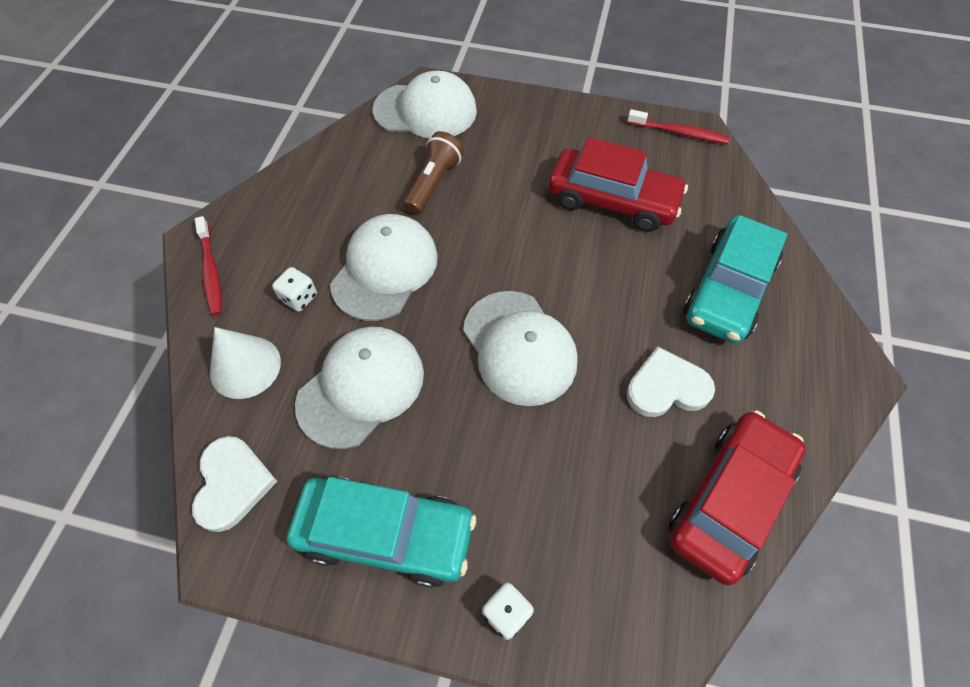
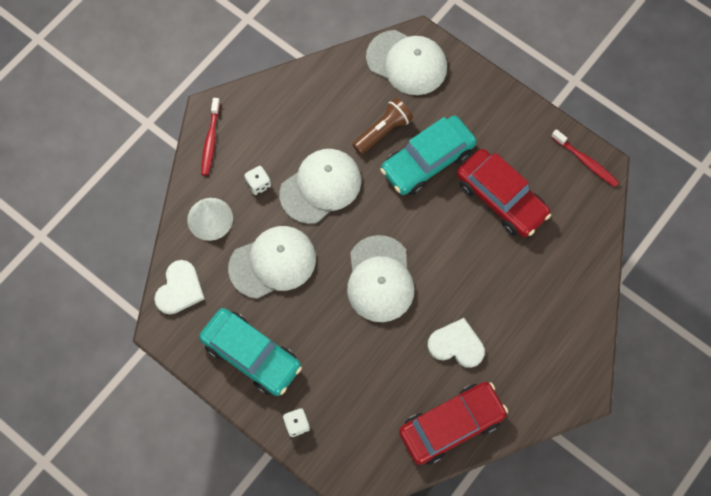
camera: 25 degrees right, 10 degrees up
(728, 290) = (538, 299): turquoise car -> turquoise car (427, 161)

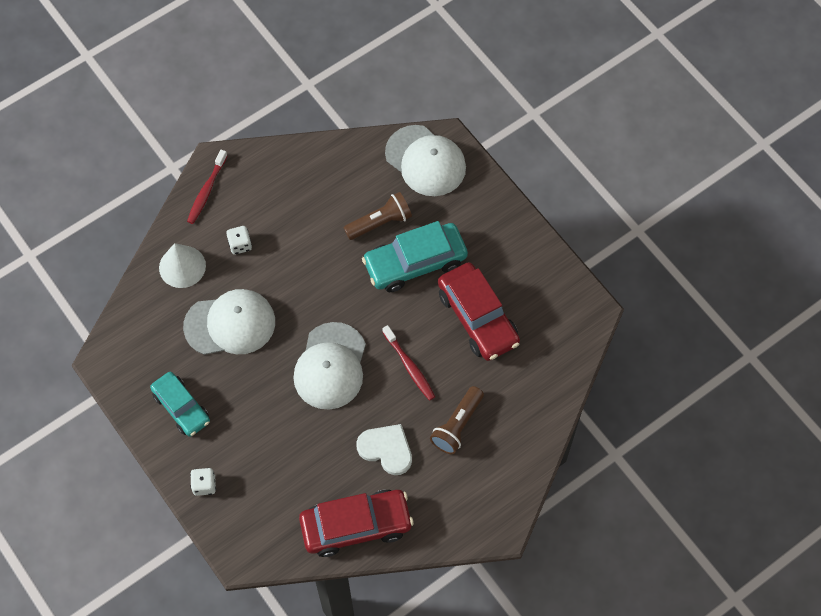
camera: 15 degrees right, 5 degrees down
(180, 289) = (132, 327): white heart -> none
(251, 355) = (181, 407): turquoise car -> turquoise car, size x0.66
(320, 187) = (300, 262): white cap -> none
(514, 305) = (457, 425): none -> brown flashlight
(586, 161) = (576, 302): red toothbrush -> red toothbrush (409, 366)

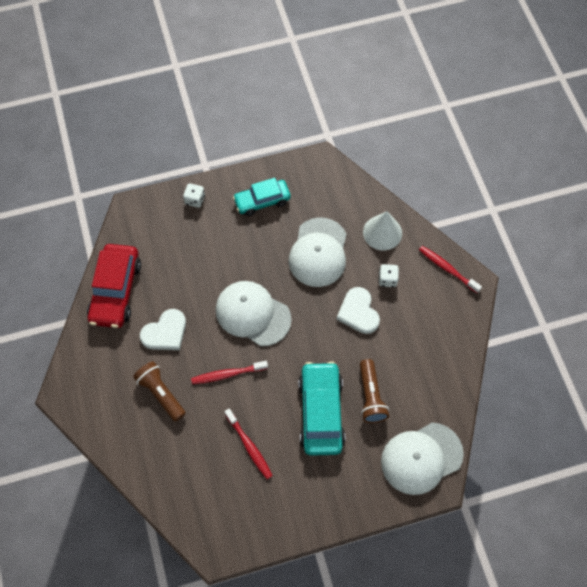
camera: 110 degrees right, 0 degrees up
(289, 262) = (358, 312): none -> white heart
(477, 317) = (249, 446): red car -> red toothbrush

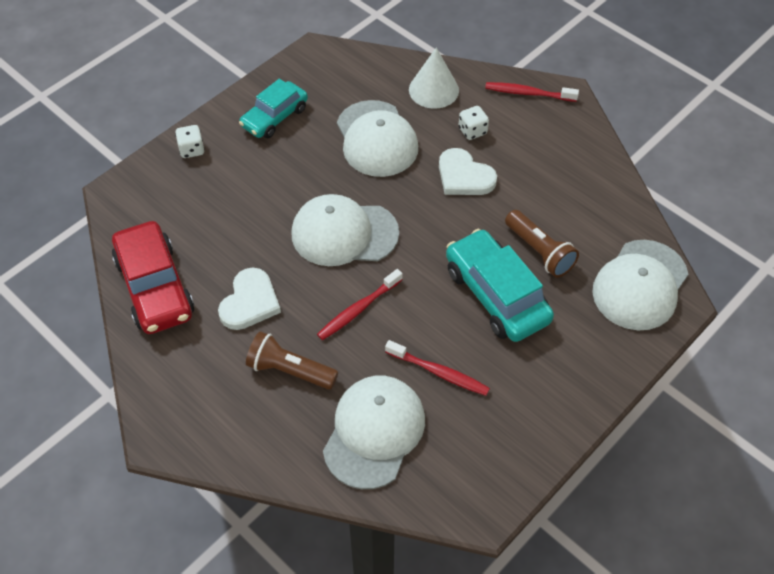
camera: 30 degrees left, 10 degrees down
(185, 464) = (374, 432): none -> white cap

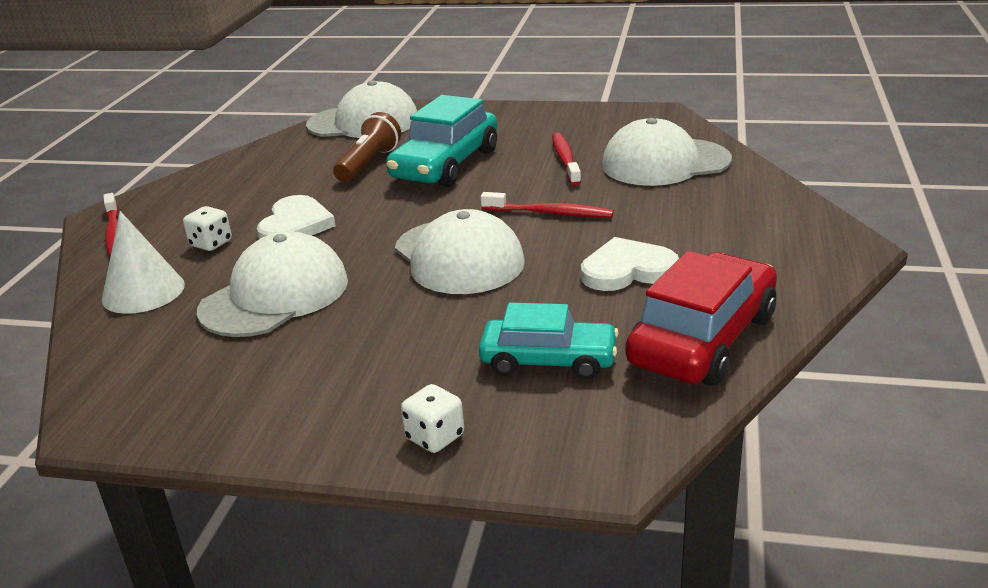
camera: 120 degrees left, 25 degrees down
(274, 117) = (293, 392): turquoise car -> turquoise car (548, 360)
(289, 370) = (670, 217): brown flashlight -> none

